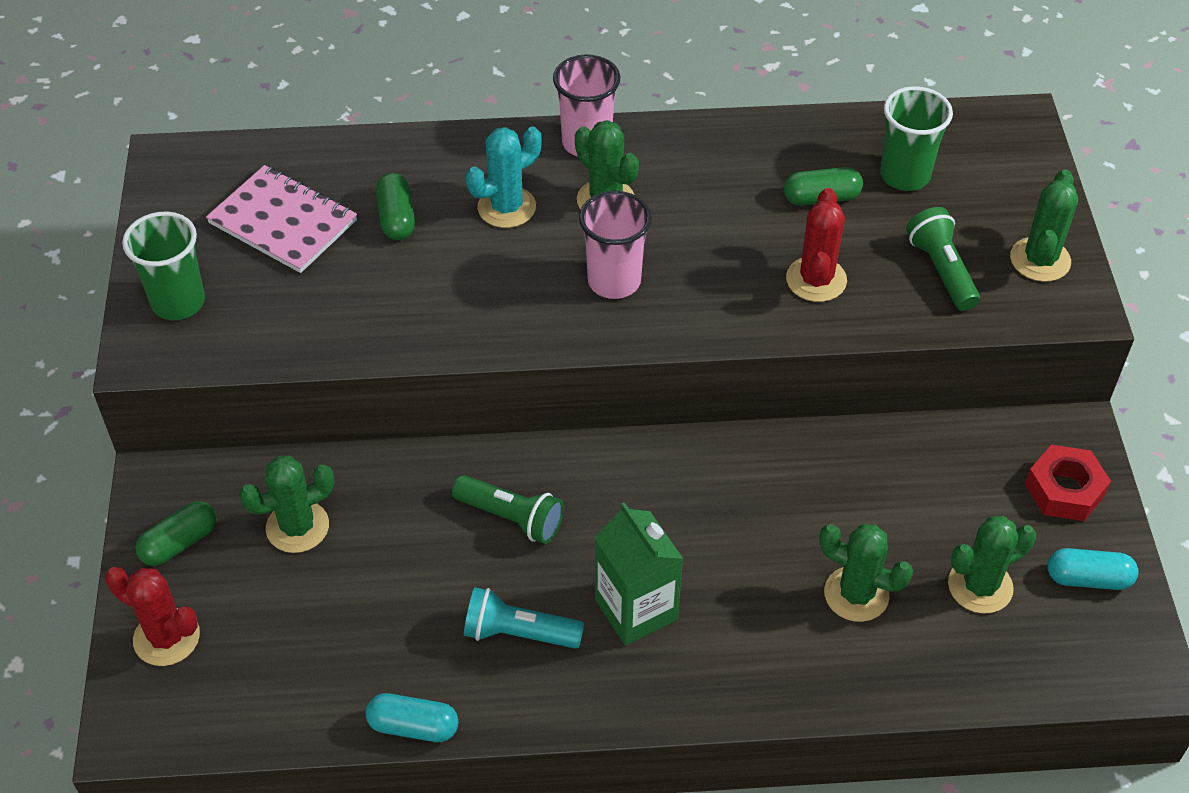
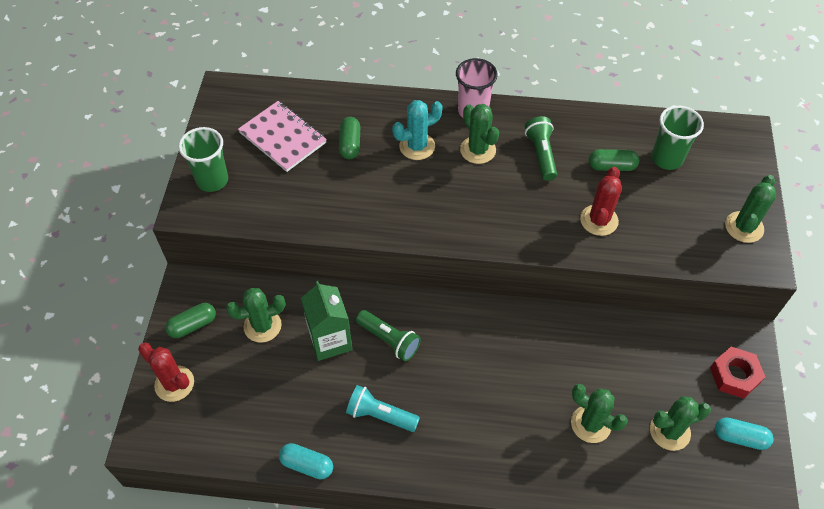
camera: 10 degrees right, 5 degrees up
(614, 281) = (473, 203): pink cup -> none
(636, 609) = (453, 411): green carton -> green carton (330, 340)
(941, 270) = (679, 225): green flashlight -> green flashlight (541, 154)

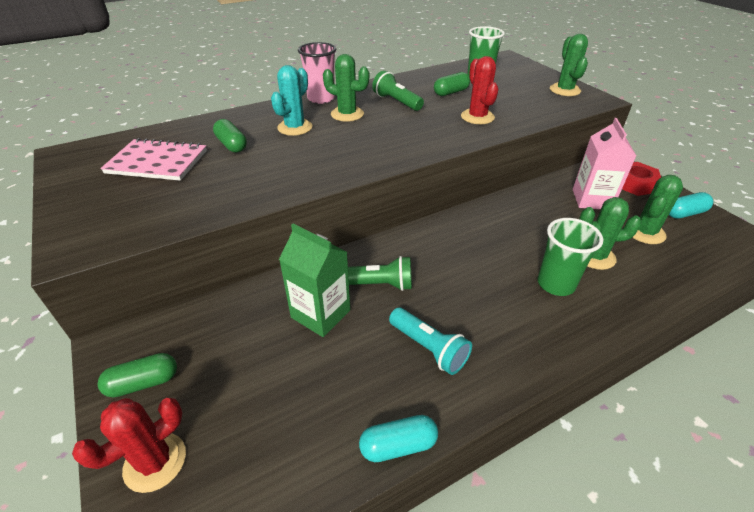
camera: 35 degrees left, 15 degrees down
(174, 384) = (155, 462): red cactus -> red cactus turned 45 degrees counterclockwise
(193, 325) = (143, 383): green capsule -> green capsule turned 45 degrees clockwise
(212, 180) = (93, 216): green cup -> green cup (555, 284)
(262, 326) = (235, 339): green cactus -> none
(380, 415) = (428, 348): turquoise flashlight -> turquoise flashlight turned 120 degrees counterclockwise
(664, 366) = (591, 199): none -> pink carton

